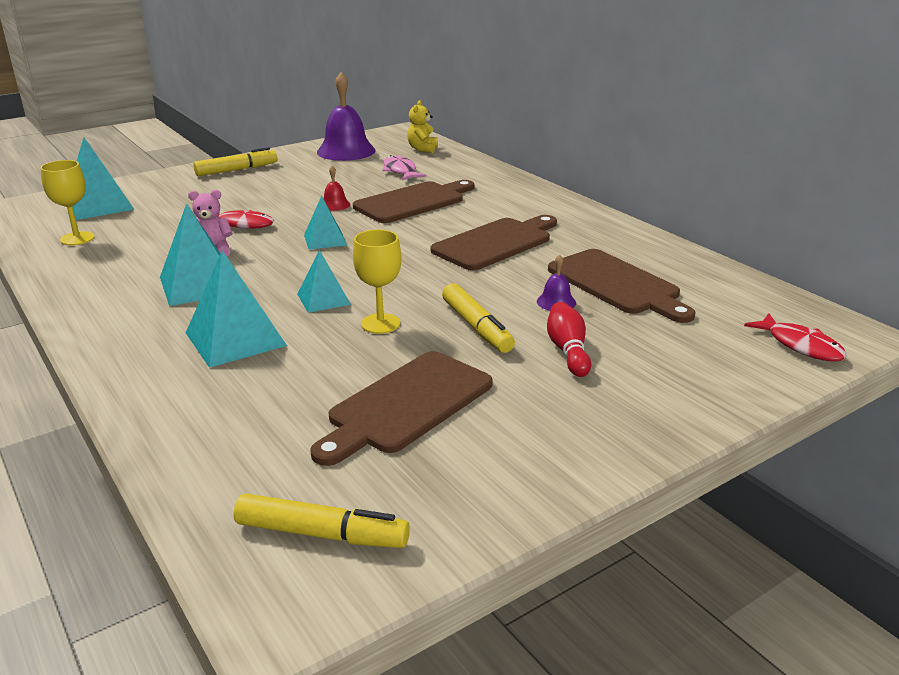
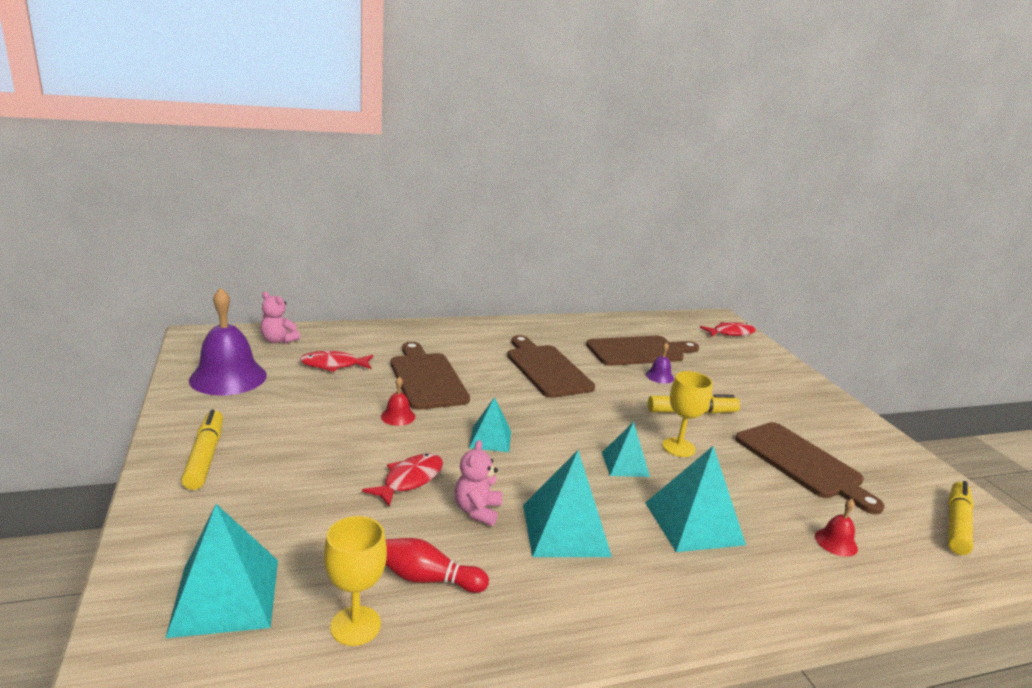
camera: 75 degrees left, 5 degrees down
(235, 423) = (836, 542): none -> red bell
(400, 171) = (333, 365): pink fish -> red fish
(422, 149) = (278, 340): yellow teddy bear -> pink teddy bear
(568, 351) = (730, 392): red bowling pin -> red bowling pin (428, 579)

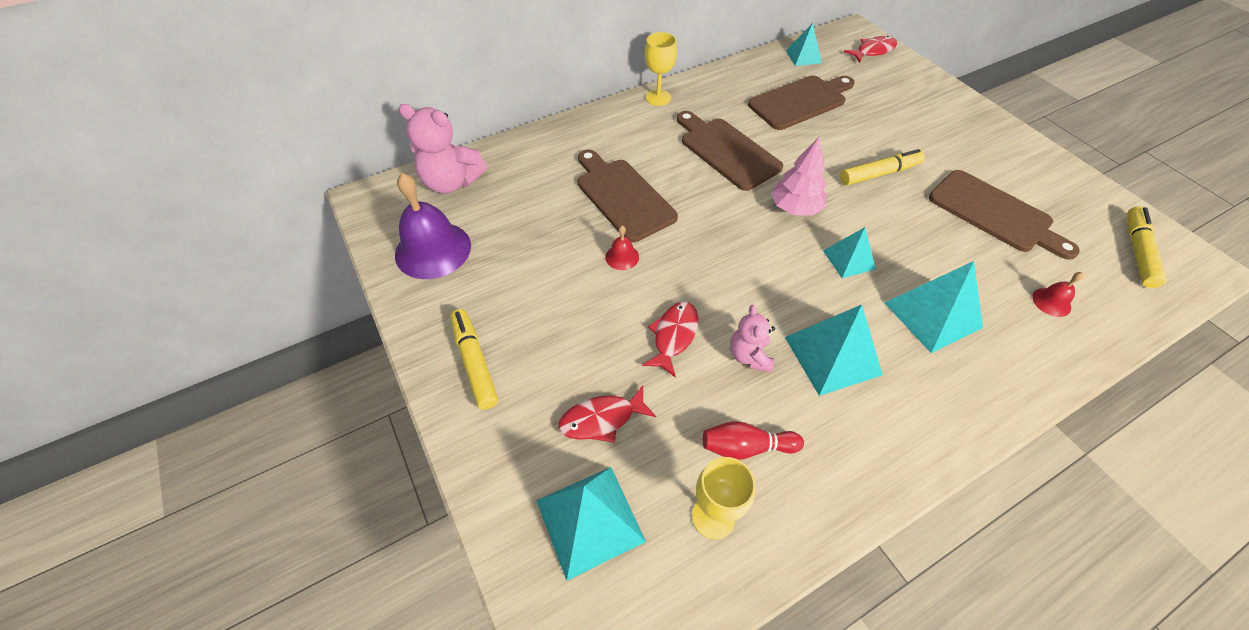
camera: 10 degrees left, 30 degrees up
(278, 340) = (451, 182): pink teddy bear -> pink teddy bear, size x1.70
(333, 365) = (525, 203): red fish -> red fish (602, 419)
(490, 439) = (719, 262): turquoise pyramid -> turquoise pyramid (803, 56)
(591, 418) = (795, 208): none -> pink tree
(659, 376) = (832, 132): purple bell -> none
(678, 447) = (885, 224): yellow goblet -> yellow goblet (658, 98)

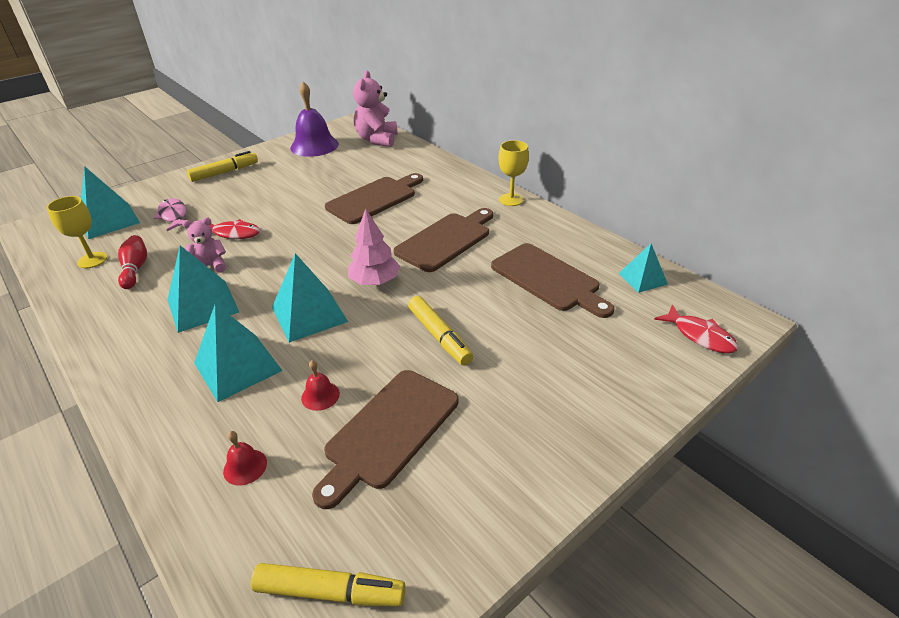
camera: 80 degrees right, 15 degrees down
(602, 419) = (173, 216): red fish -> pink fish
(622, 257) = (310, 206): red bell -> red bell (320, 395)
(848, 259) = (309, 314): turquoise pyramid -> turquoise pyramid, size x1.65

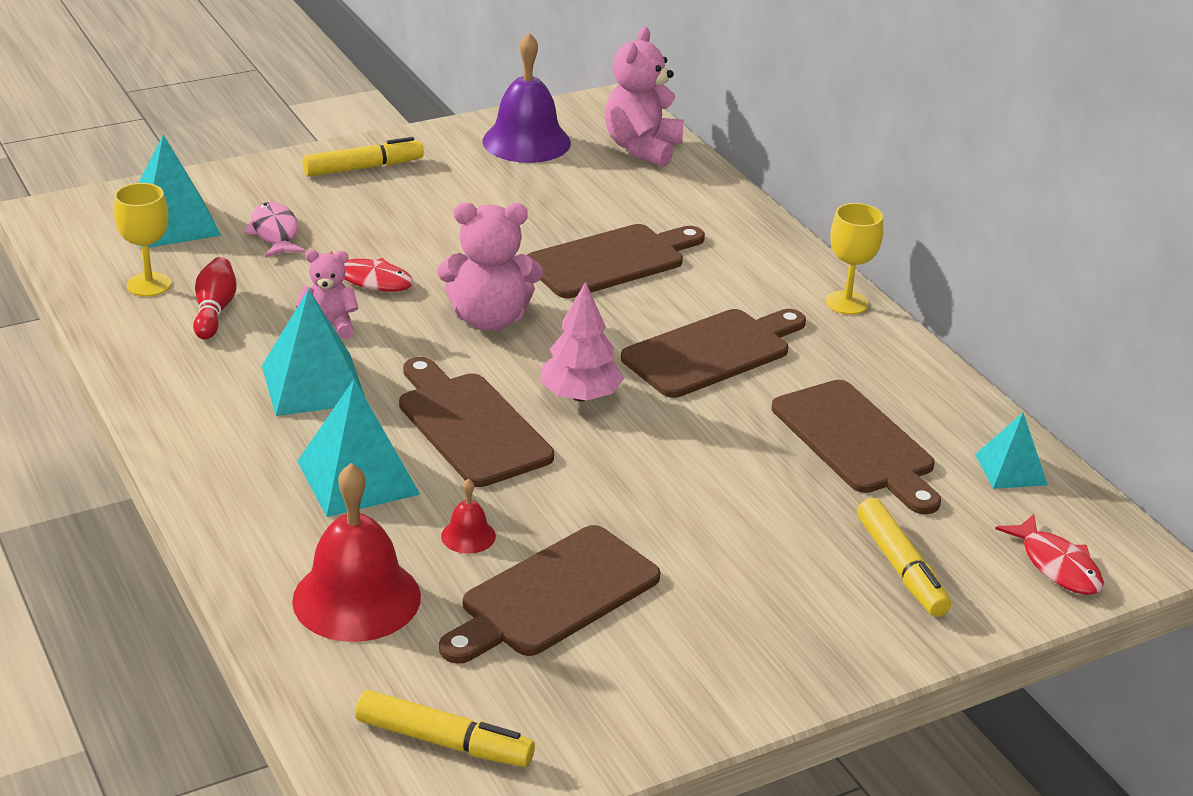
camera: 10 degrees right, 5 degrees down
(245, 466) = (356, 598): red bell -> red bell, size x2.24
(309, 314) = (470, 425): turquoise pyramid -> brown cutting board
(310, 244) = (489, 319): none -> pink teddy bear
(439, 336) = (658, 492): yellow marker -> yellow marker (901, 567)

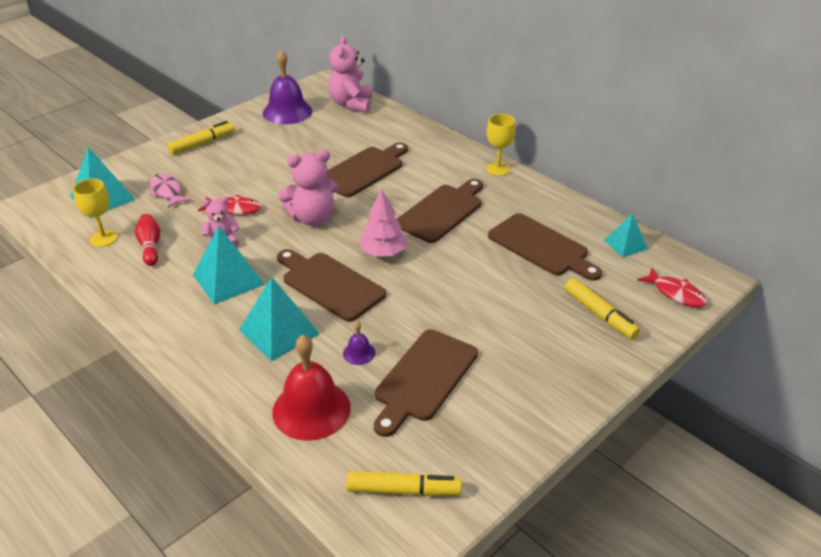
camera: 15 degrees left, 5 degrees up
(468, 536) = (359, 353): red bell -> purple bell

